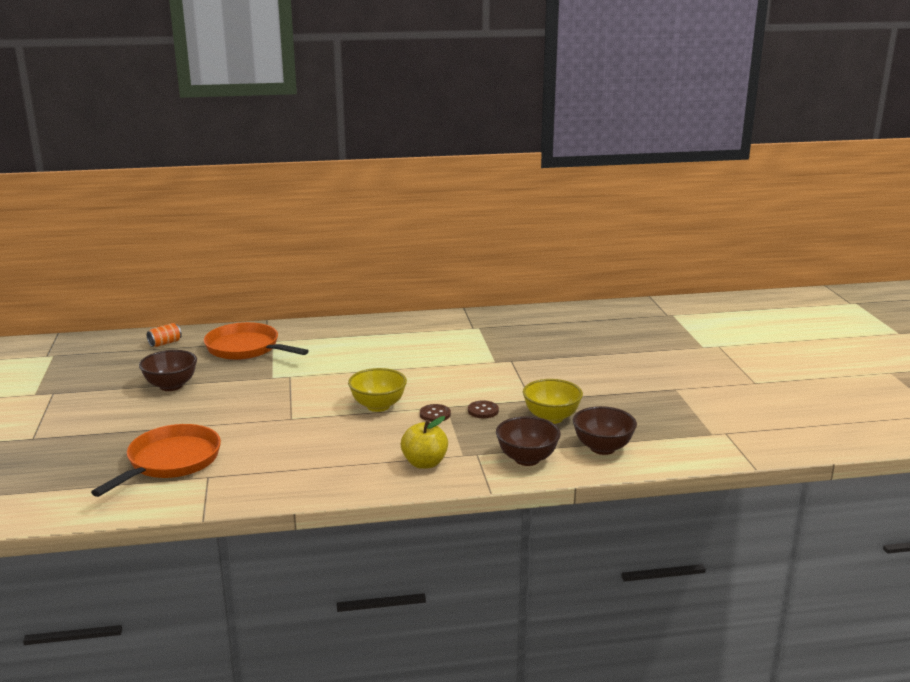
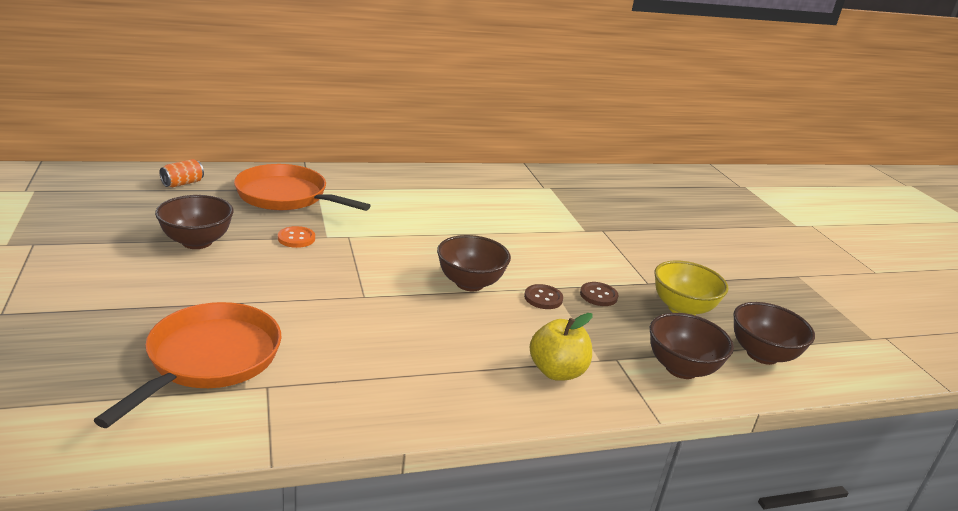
camera: 10 degrees left, 5 degrees up
(247, 380) = (296, 238): none -> orange button
(378, 406) = (470, 283): yellow bowl -> brown bowl

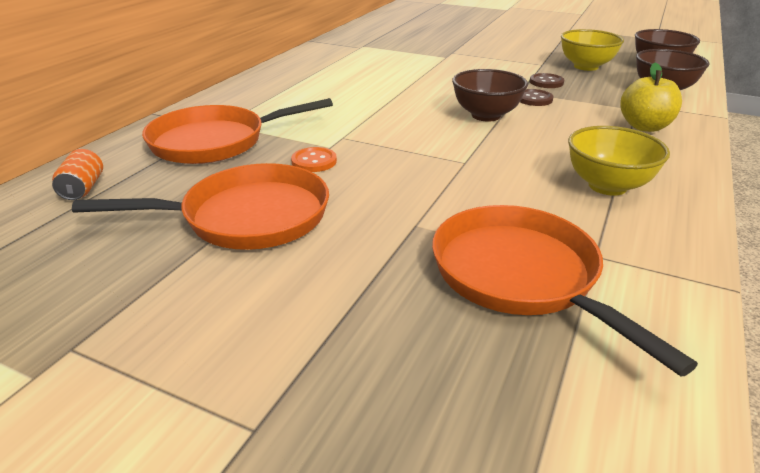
camera: 45 degrees left, 5 degrees up
(197, 242) = (246, 217): brown bowl -> orange pan
(394, 372) = (607, 186): none -> yellow bowl

